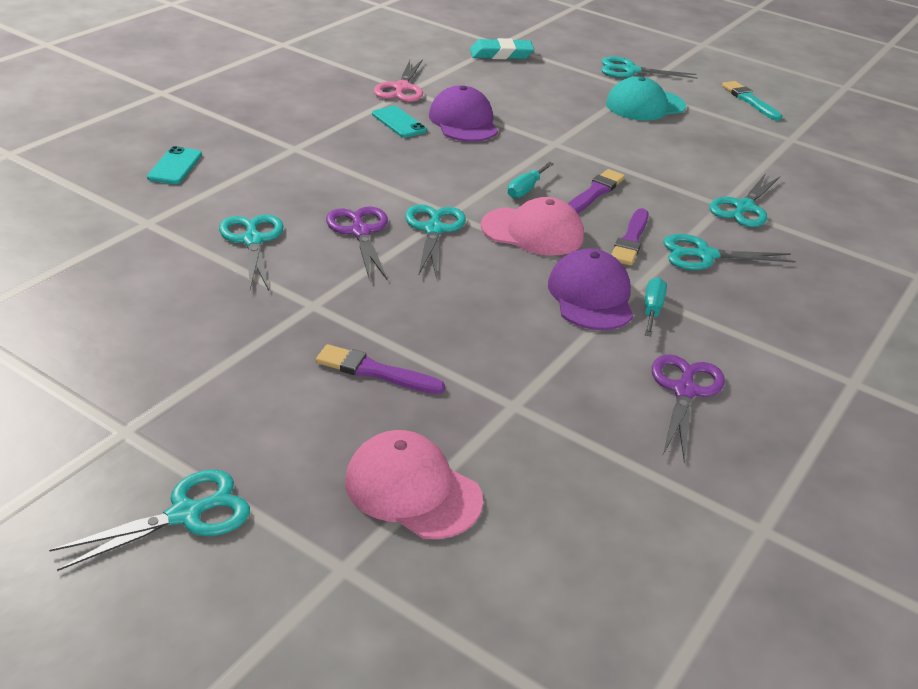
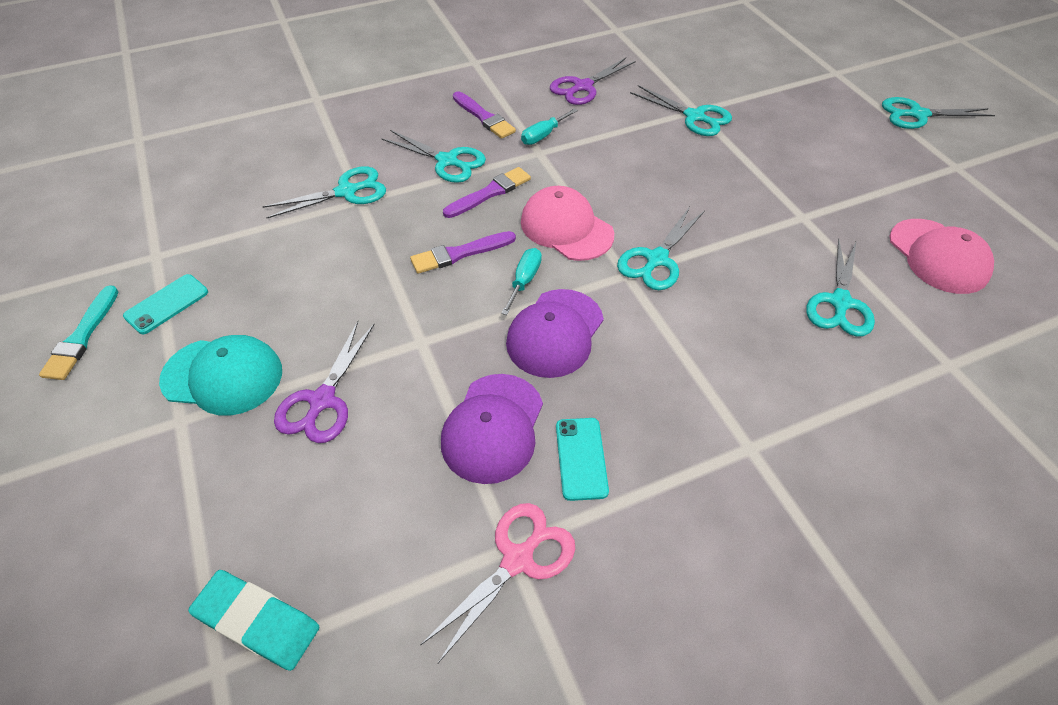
camera: 145 degrees left, 15 degrees up
(175, 166) = (917, 462): turquoise phone -> turquoise phone (166, 304)
(360, 232) = (729, 279): purple scissors -> purple scissors (322, 401)
(375, 371) = (776, 154): purple brush -> purple brush (484, 117)
(412, 490) = (785, 90): pink cap -> pink cap (938, 256)
(526, 189) = (524, 280): turquoise screwdriver -> turquoise screwdriver turned 45 degrees counterclockwise
(591, 296) = (577, 158): purple cap -> purple cap (555, 333)
(630, 70) = (123, 473): turquoise scissors -> turquoise scissors (694, 117)

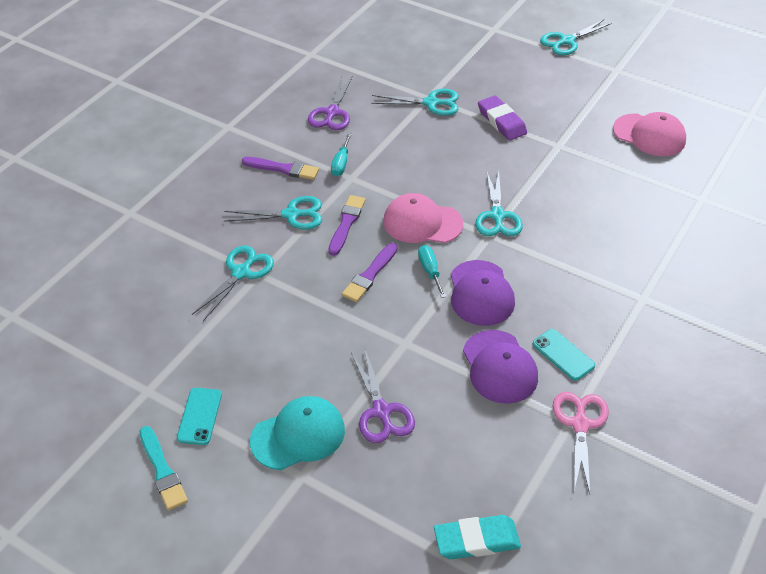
camera: 35 degrees left, 5 degrees down
(757, 165) = (501, 121): none -> purple eraser
(840, 302) = (621, 190): turquoise scissors -> none

